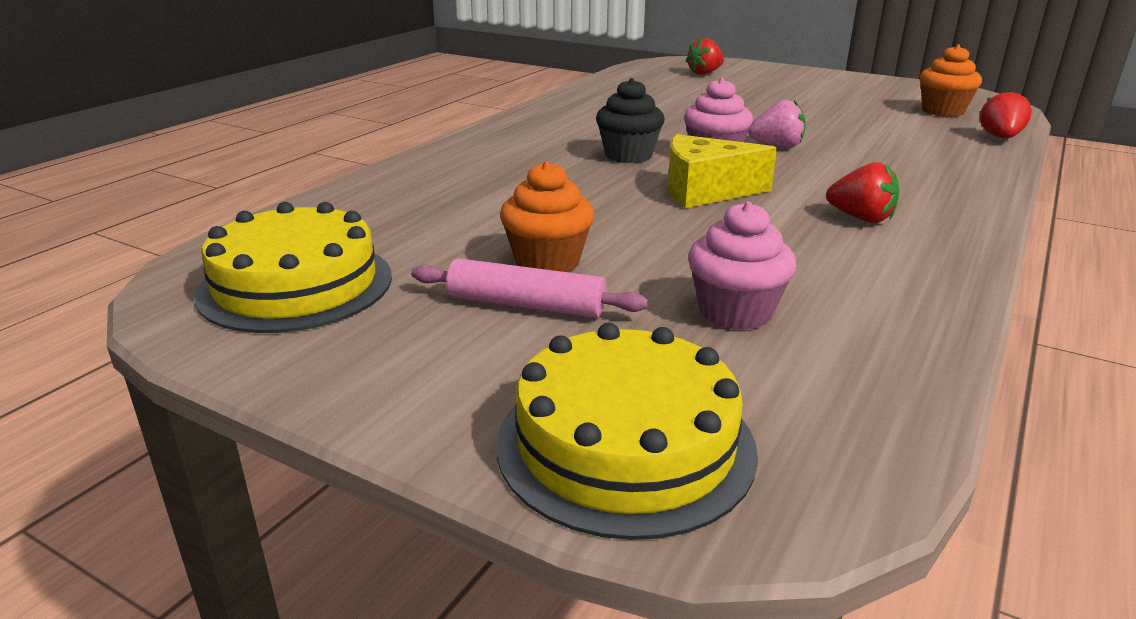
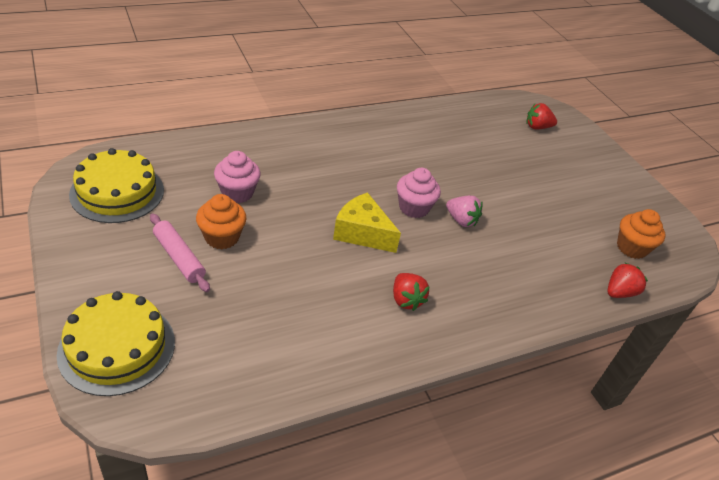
camera: 30 degrees right, 15 degrees up
(628, 155) = (368, 182): black cupcake -> none
(735, 312) = (249, 316): pink cupcake -> pink cupcake (237, 193)

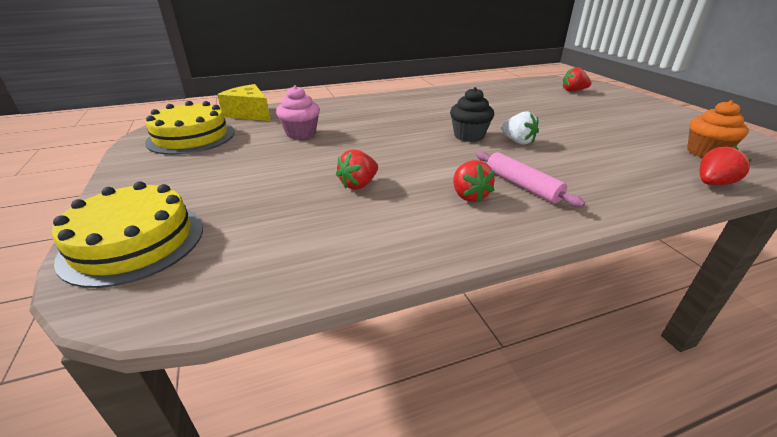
camera: 10 degrees right, 10 degrees down
(179, 257) = (232, 173): pink rolling pin -> pink rolling pin (522, 185)
(222, 237) = (278, 159): orange cupcake -> none
(305, 280) = (358, 185): none -> red strawberry
(362, 233) = (418, 152): yellow cheese -> yellow cheese (249, 113)
(414, 208) = (469, 136): pink cupcake -> black cupcake
(461, 220) = (518, 141): pink strawberry -> white strawberry

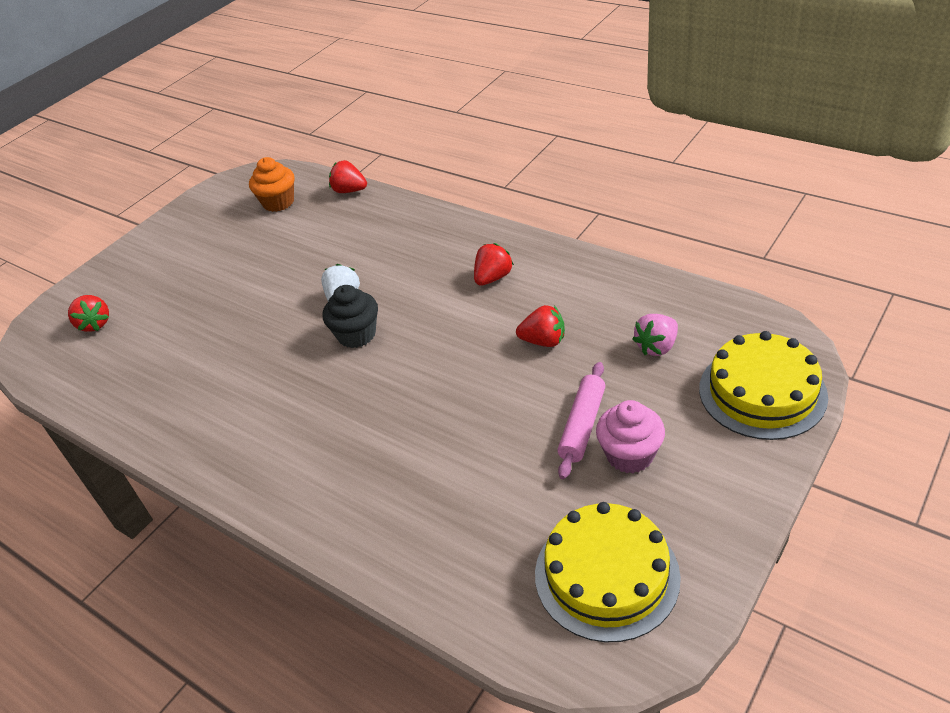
camera: 120 degrees left, 10 degrees up
(249, 113) = (471, 599): yellow cheese -> none
(264, 224) = (656, 347): none -> pink strawberry
(301, 133) = (481, 471): pink cupcake -> pink cupcake (629, 455)
(522, 185) = (445, 262): pink rolling pin -> pink rolling pin (582, 425)

